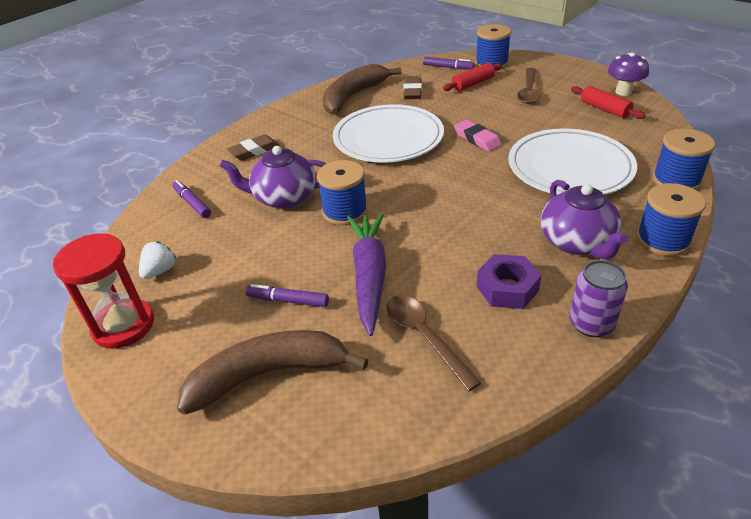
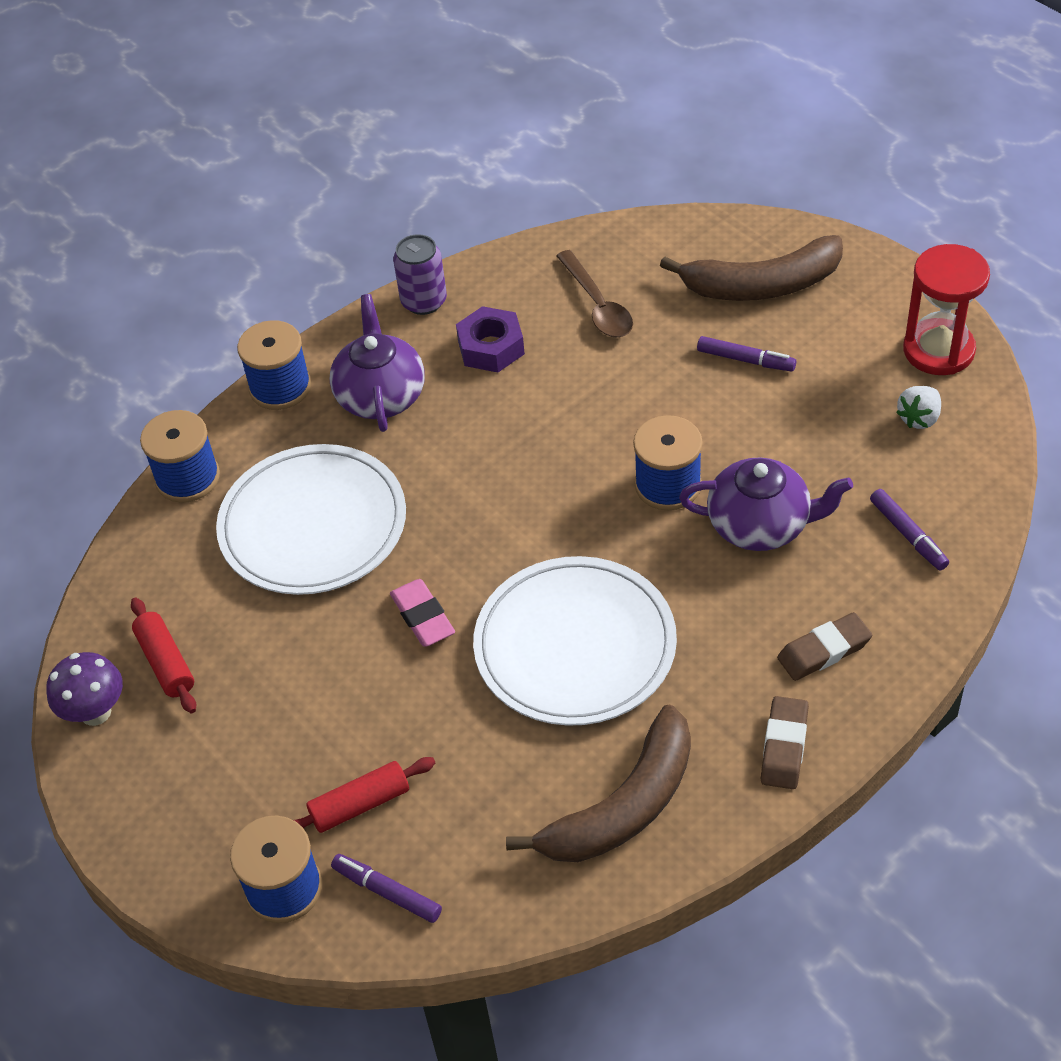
camera: 170 degrees left, 10 degrees up
(369, 276) = (646, 380): purple carrot -> none
(412, 92) = (494, 798): brown eraser -> brown eraser (784, 746)
(528, 91) = (264, 750): brown spoon -> none

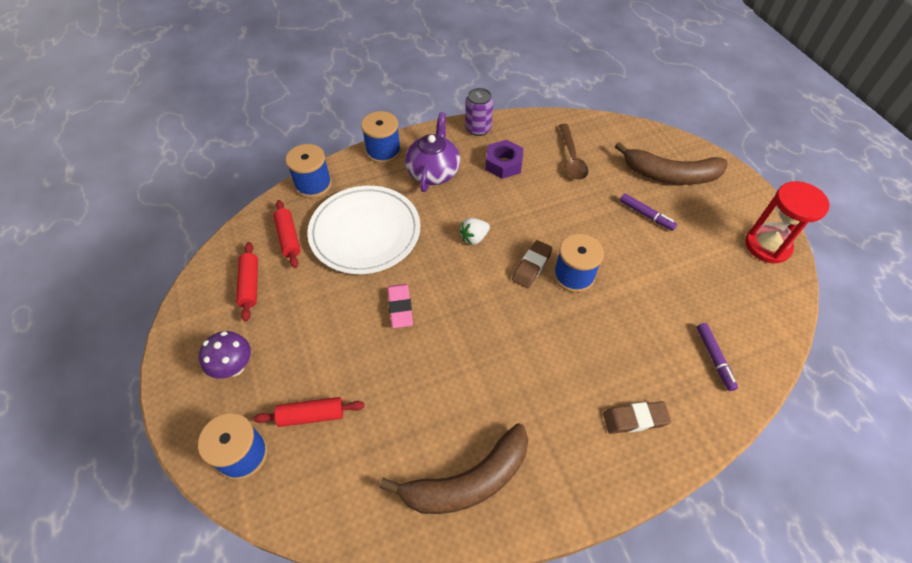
camera: 15 degrees right, 5 degrees up
(95, 712) = (199, 301): purple mushroom -> purple mushroom (234, 367)
(191, 573) = (288, 238): none -> red rolling pin
(387, 892) = (300, 483): purple marker -> none
(575, 646) = (480, 358): white plate -> none
(760, 525) = (621, 320): purple teapot -> none
(784, 746) = (586, 478): brown eraser -> brown eraser (532, 266)
(919, 418) = (743, 284): white strawberry -> white strawberry (474, 238)

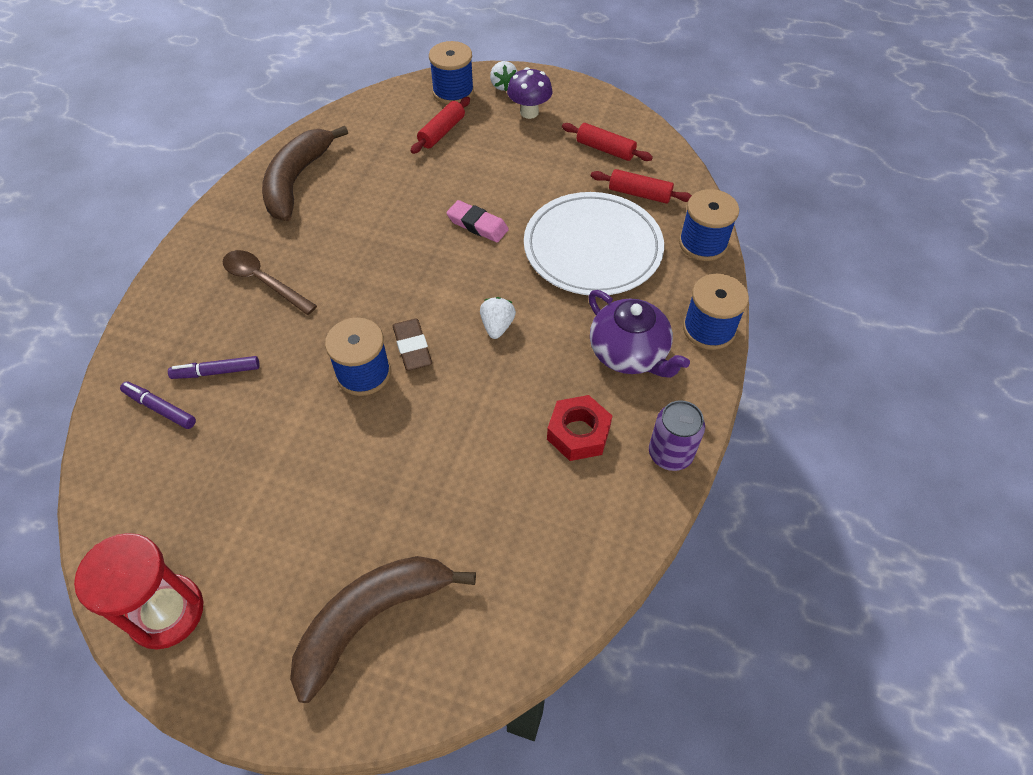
camera: 130 degrees right, 0 degrees up
(204, 417) = (503, 85): none -> white strawberry
(503, 164) = (578, 433): purple nut -> red nut
(571, 158) = (516, 519): brown spoon -> brown spoon (263, 281)
(635, 419) = (203, 303): brown eraser -> none
(646, 215) = (350, 518): purple marker -> purple marker (216, 372)

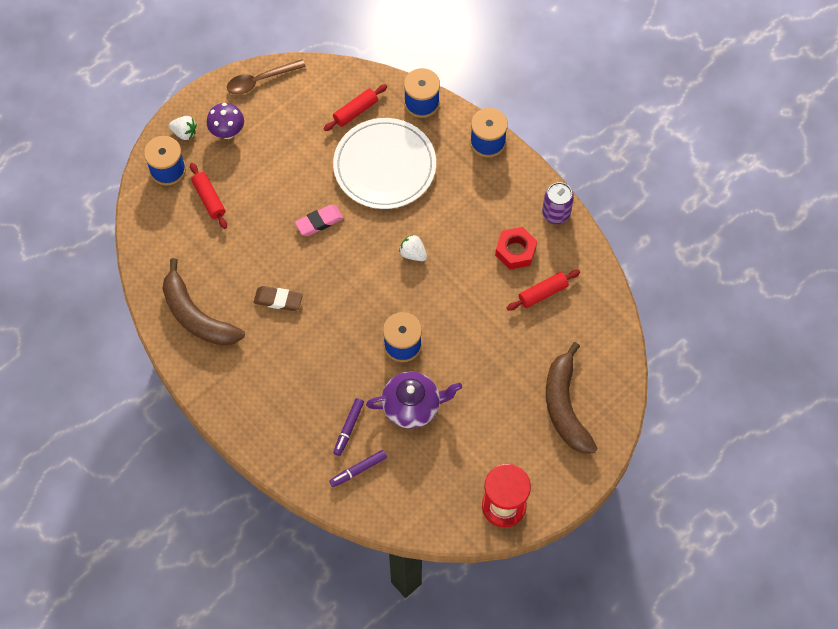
camera: 60 degrees left, 10 degrees up
(263, 281) = (286, 374): brown spoon -> brown spoon (260, 80)
(412, 347) = (399, 308): brown eraser -> brown eraser (278, 300)
(605, 149) = (299, 106): red rolling pin -> red rolling pin (543, 293)
(629, 353) = (478, 194): purple teapot -> purple teapot (412, 406)

